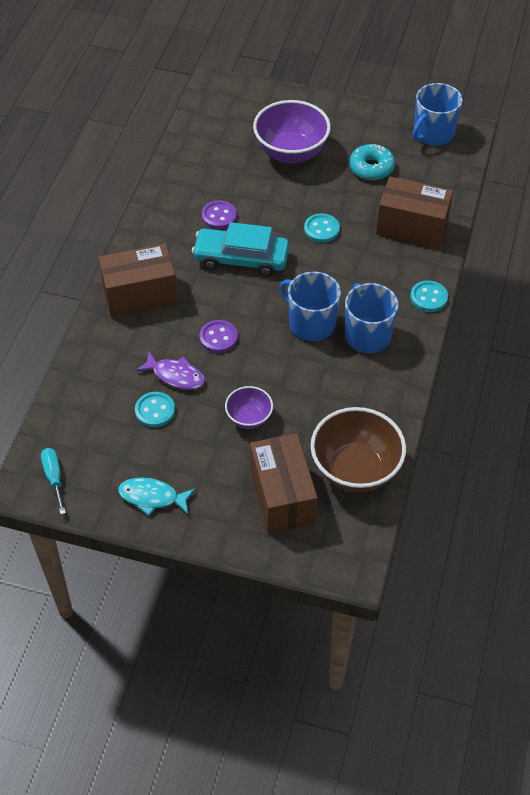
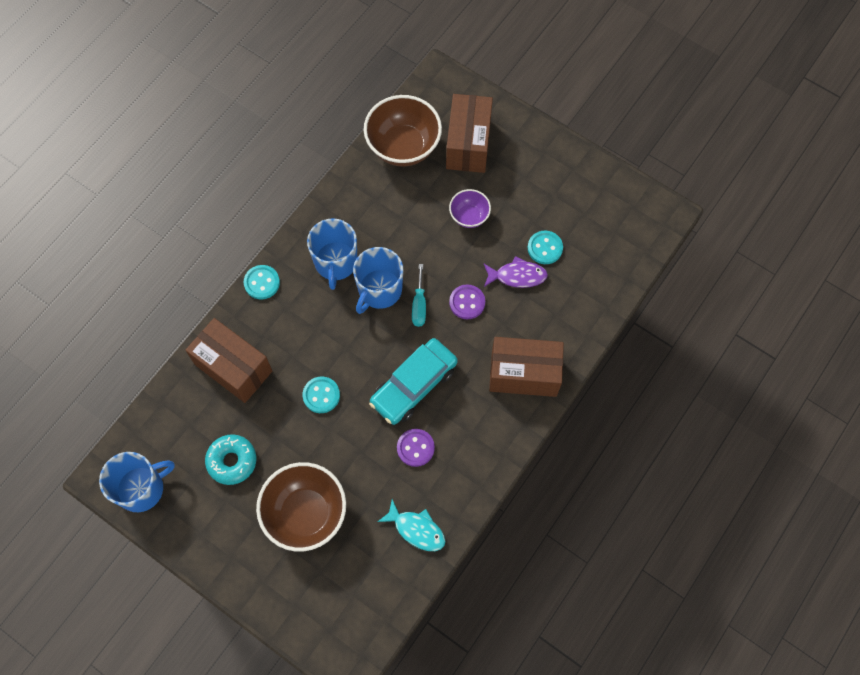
camera: 160 degrees left, 15 degrees up
(54, 477) = (642, 215): turquoise screwdriver -> turquoise screwdriver (419, 305)
(152, 497) = (568, 174): turquoise fish -> turquoise fish (416, 529)
(175, 376) = (517, 276): purple fish -> purple fish turned 135 degrees clockwise
(241, 259) = (414, 385): turquoise car -> turquoise car turned 105 degrees clockwise
(291, 153) = (305, 514): purple bowl -> brown bowl
(311, 323) = (379, 290): blue mug -> blue mug turned 60 degrees clockwise

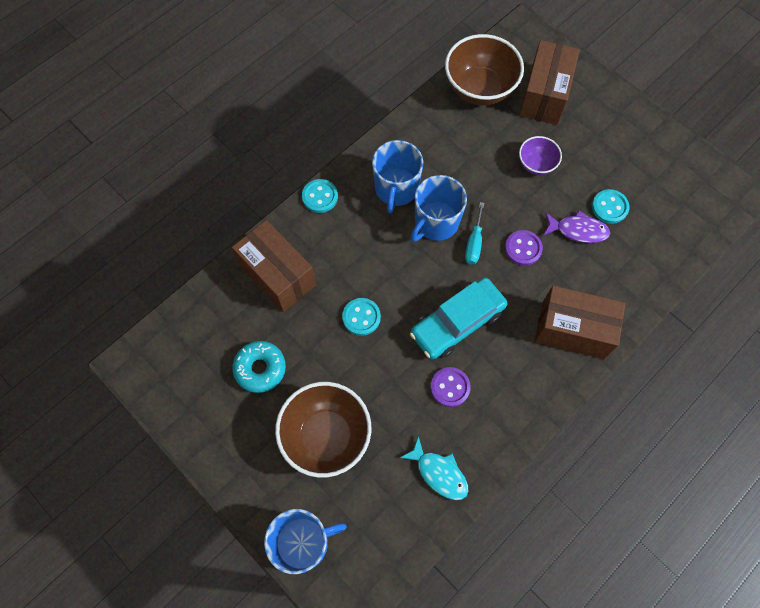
camera: 10 degrees right, 0 degrees up
(142, 488) = (165, 380): blue mug -> blue mug (303, 542)

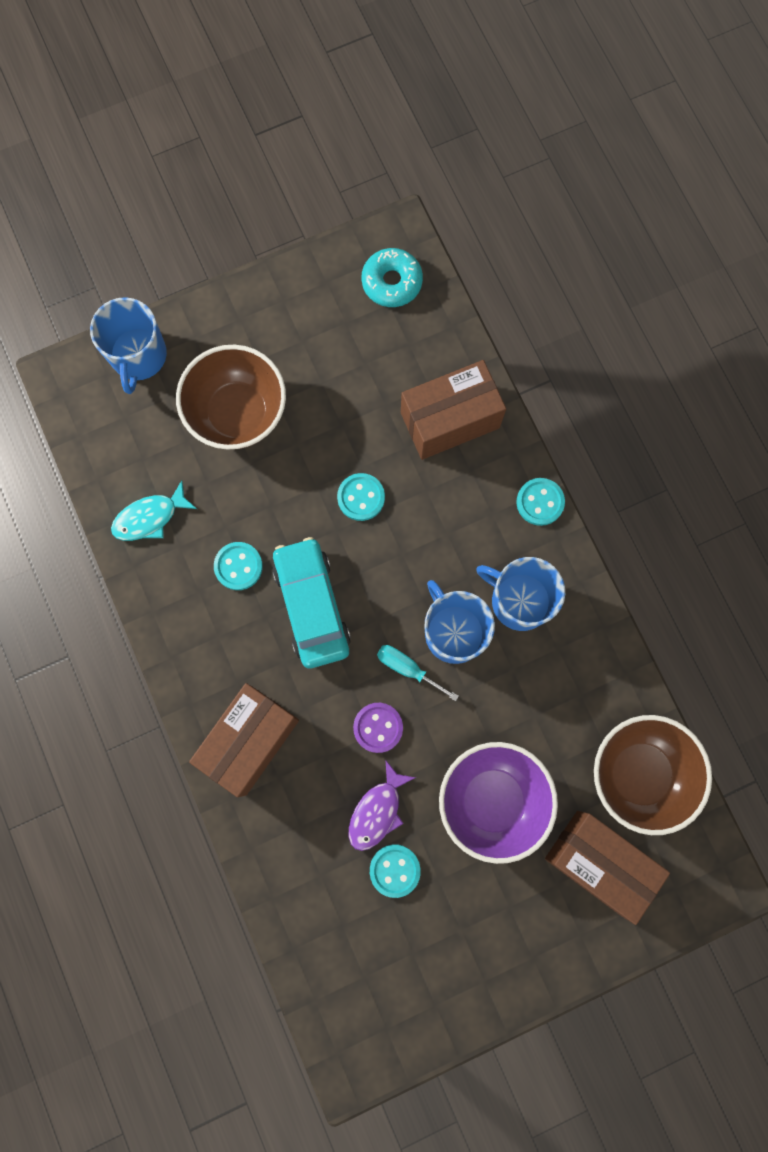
camera: 110 degrees right, 10 degrees up
(260, 368) = (341, 368): turquoise donut -> turquoise donut (392, 282)
(450, 387) = (238, 566): purple button -> turquoise button
(536, 164) = (492, 800): purple bowl -> purple bowl, size x1.89

